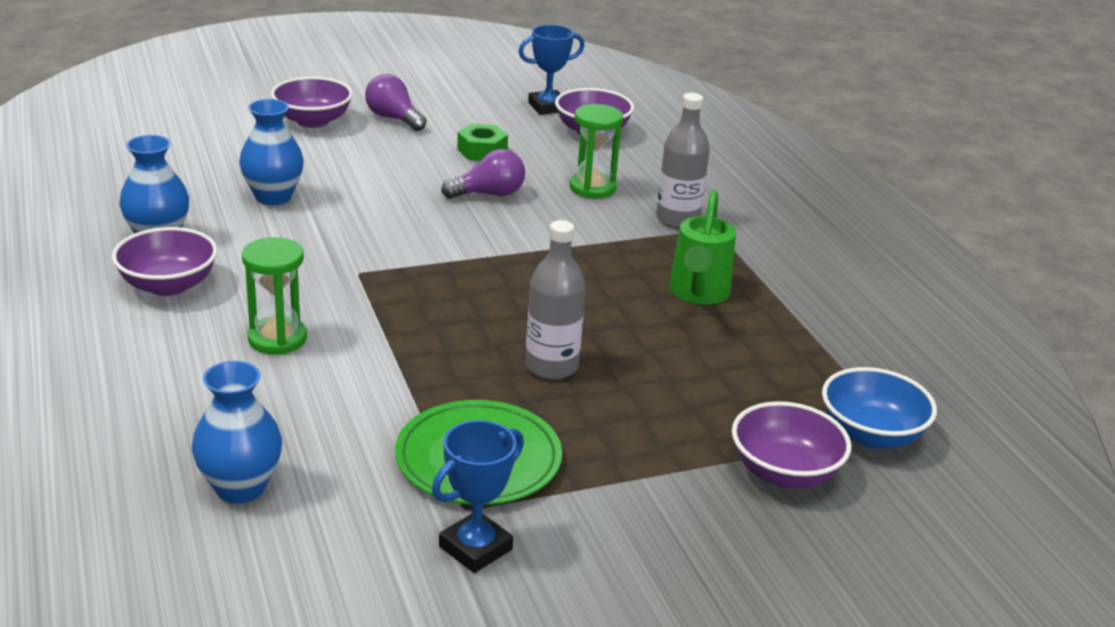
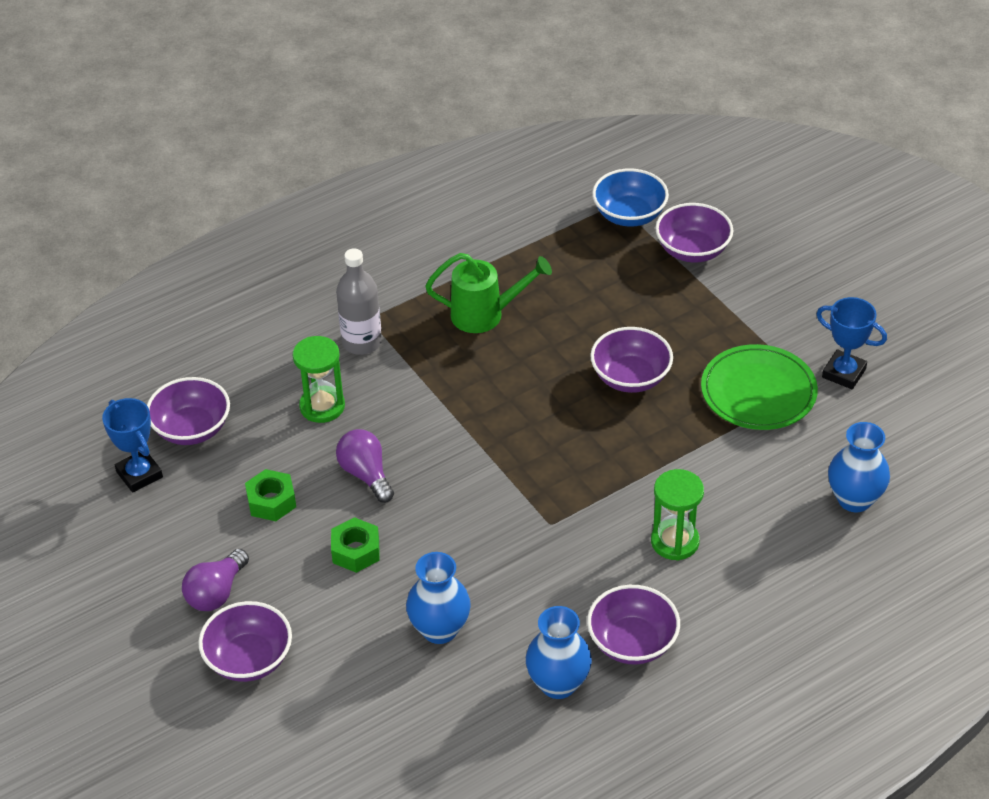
camera: 100 degrees left, 15 degrees up
(396, 176) = (356, 551): none -> green nut
(551, 366) = (630, 377): grey bottle -> purple bowl

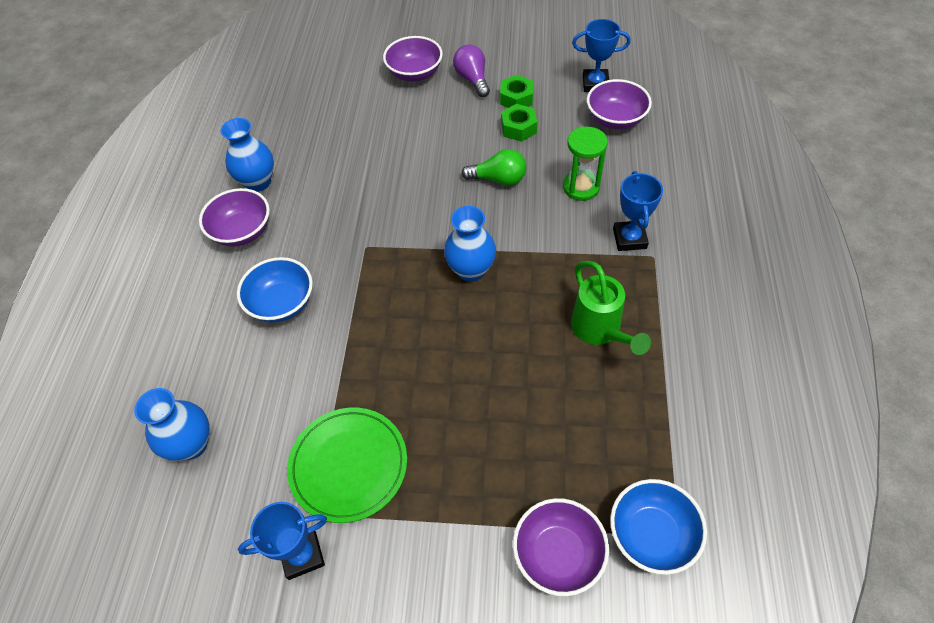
camera: 130 degrees right, 10 degrees up
(356, 551) = (442, 146): green nut -> green nut (516, 98)
(362, 342) = (629, 238): grey bottle -> blue trophy
(366, 474) = (499, 179): purple light bulb -> green light bulb
(439, 629) = (349, 153): blue vase -> blue vase (471, 270)
(485, 315) = (599, 330): green watering can -> green watering can turned 60 degrees counterclockwise
(630, 377) = (447, 383): purple bowl -> none
(675, 541) = (282, 303): green hourglass -> blue bowl

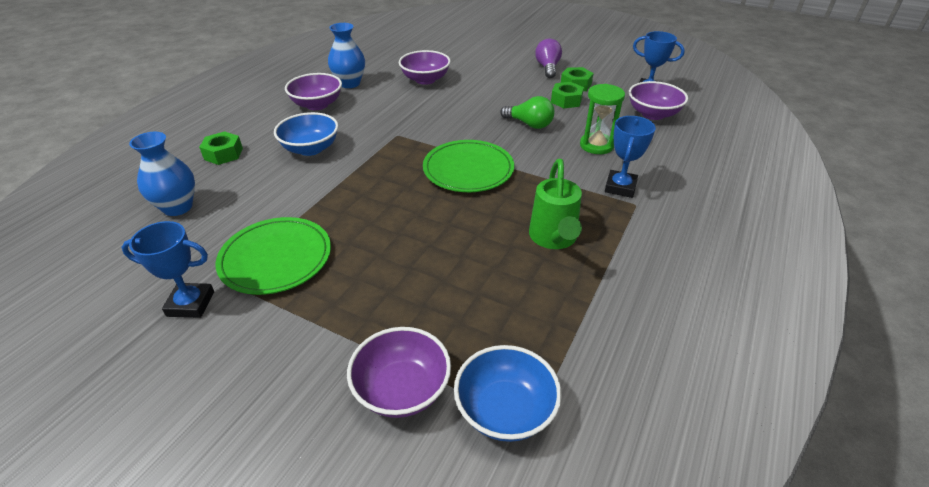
camera: 20 degrees right, 15 degrees down
(185, 349) = (223, 154): none -> green nut
(415, 73) = (505, 56): purple bowl -> purple bowl (425, 80)
(471, 270) = (468, 169): blue vase -> green plate

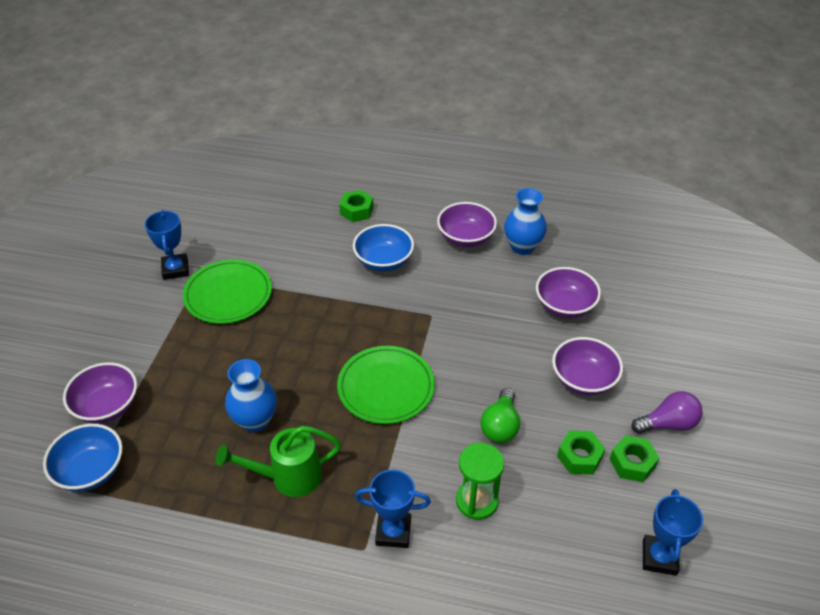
camera: 75 degrees right, 5 degrees up
(178, 207) = (277, 217): blue vase -> blue vase (255, 420)
(653, 114) = (588, 565): purple bowl -> purple bowl (583, 380)

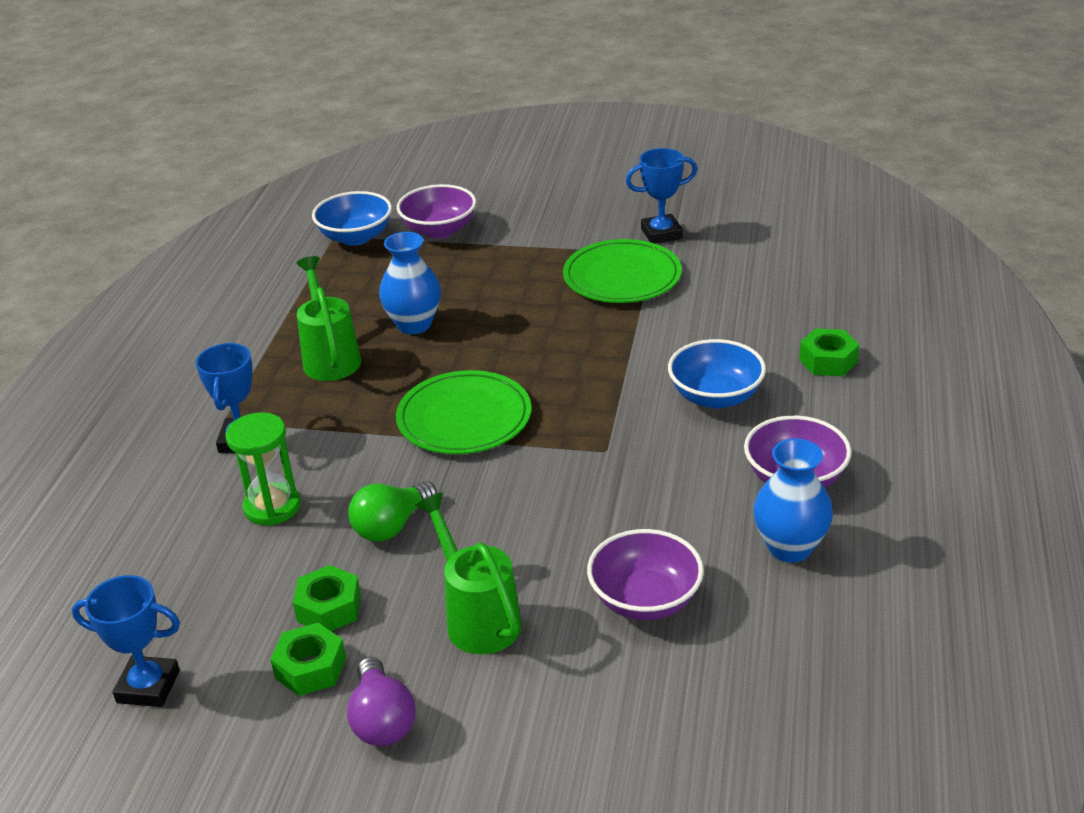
camera: 90 degrees right, 10 degrees down
(500, 426) = (392, 526): green light bulb -> green light bulb turned 60 degrees counterclockwise
(583, 380) = (478, 618): purple bowl -> green watering can

